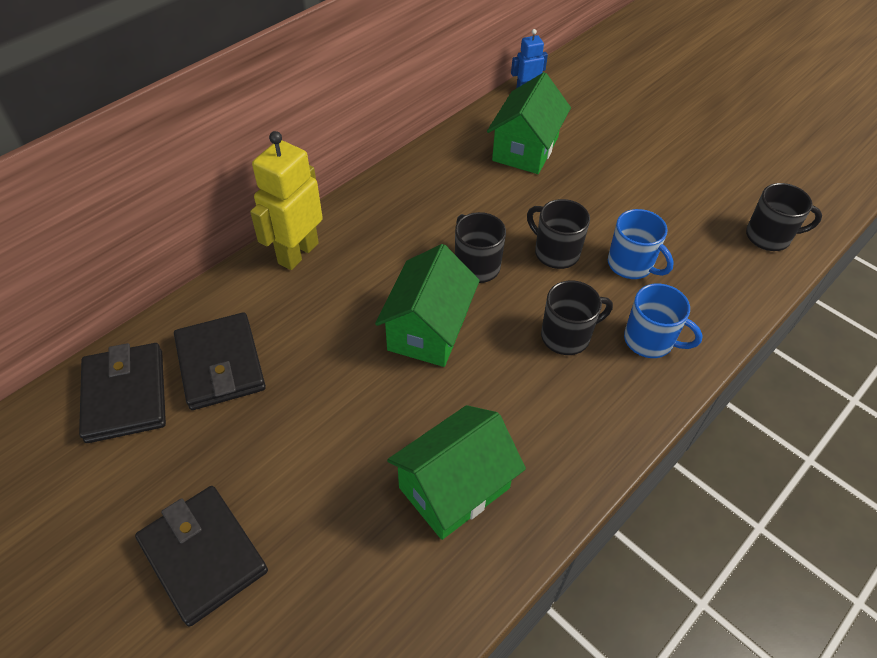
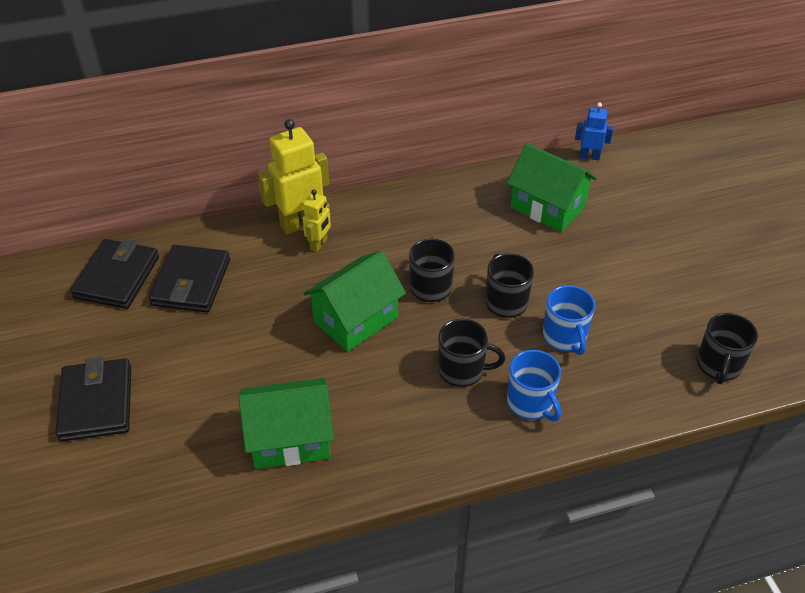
camera: 30 degrees right, 5 degrees down
(333, 267) = (319, 244): none -> yellow robot
(525, 149) = (547, 207): green house -> green house turned 75 degrees clockwise
(769, 237) = (718, 365): black mug -> black mug turned 75 degrees clockwise

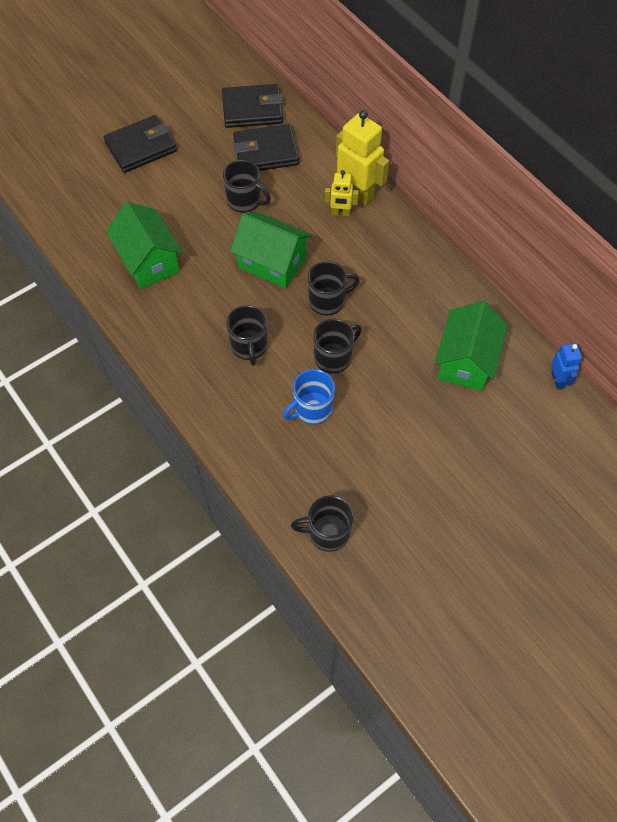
camera: 70 degrees right, 15 degrees up
(252, 320) = (244, 201): none -> black mug
(530, 403) = (234, 400): blue mug -> none

